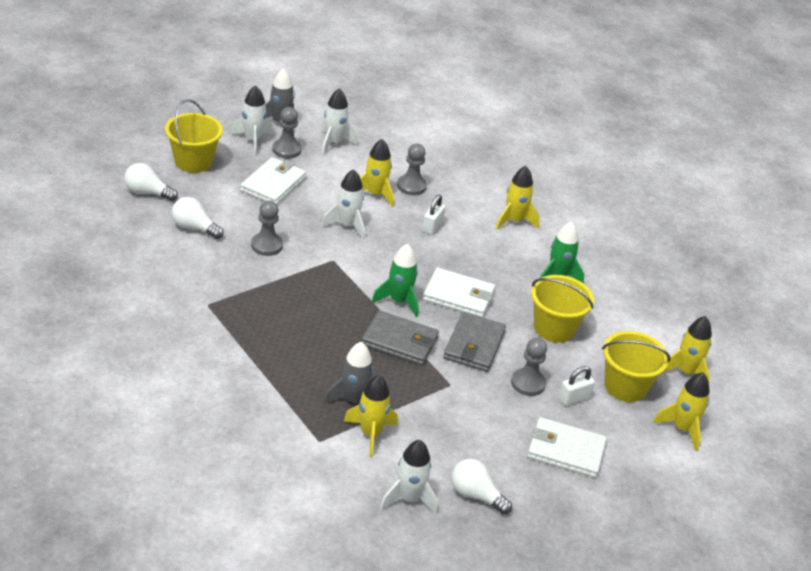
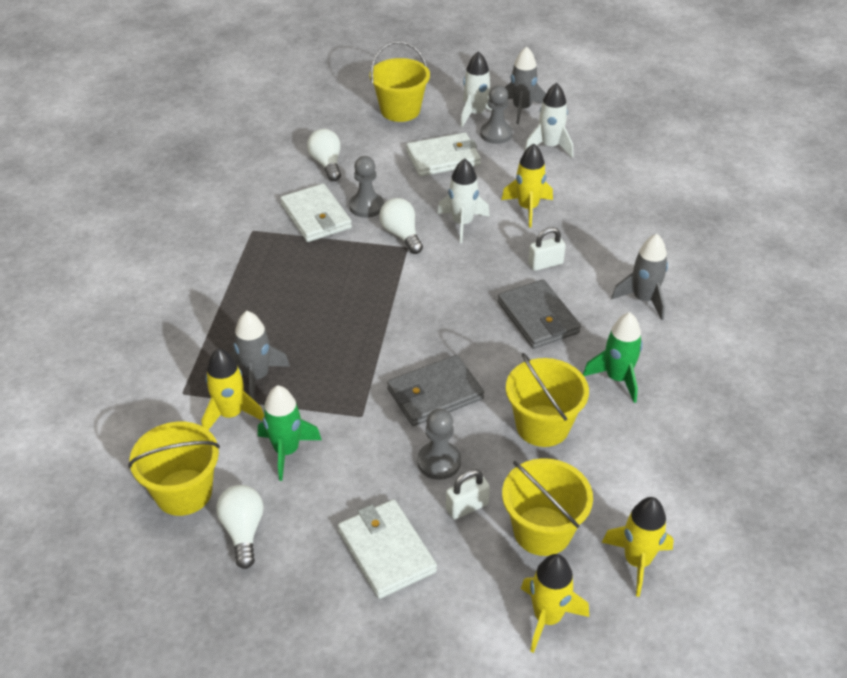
camera: 50 degrees right, 5 degrees up
(147, 192) = (328, 119): white light bulb -> white light bulb (401, 235)
(399, 301) = (418, 314): green rocket -> green rocket (286, 451)
(399, 341) = (369, 350): grey wallet -> grey wallet (538, 317)
(409, 498) = (183, 492): white rocket -> yellow bucket
(411, 186) = (575, 217): grey pawn -> none
(458, 296) = (483, 340): white wallet -> white wallet (316, 216)
(514, 220) = (643, 299): yellow rocket -> grey rocket
(574, 398) = (467, 507): white padlock -> white padlock turned 45 degrees counterclockwise

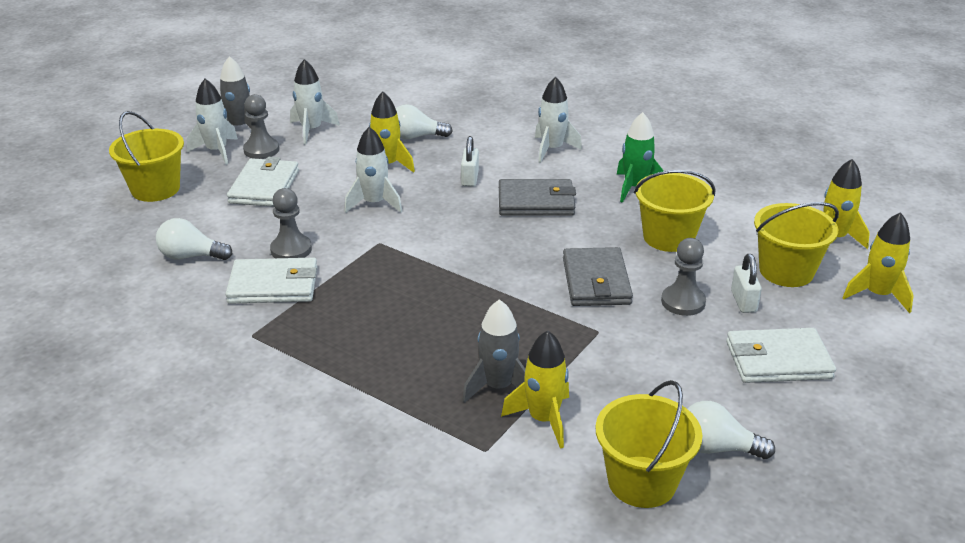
camera: 65 degrees left, 10 degrees down
(286, 451) = (620, 391): green rocket -> none
(401, 235) = (357, 241): white light bulb -> white light bulb (416, 137)
(643, 299) = (552, 149): grey rocket -> white rocket

